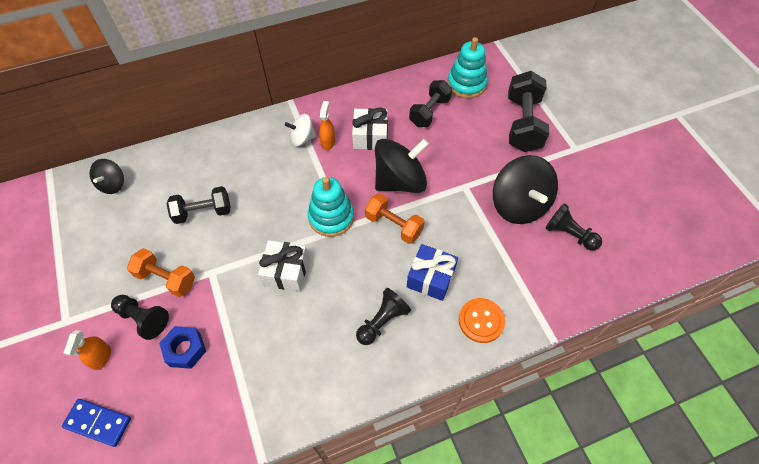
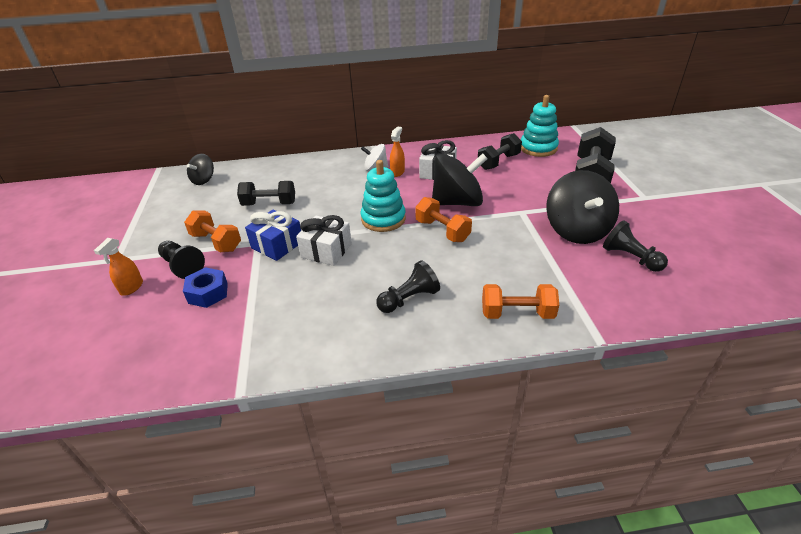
camera: 15 degrees right, 20 degrees down
(98, 423) = (100, 335): blue domino -> none
(430, 278) = (469, 273): blue gift -> blue gift (277, 245)
(481, 321) = (517, 313): orange button -> orange dumbbell

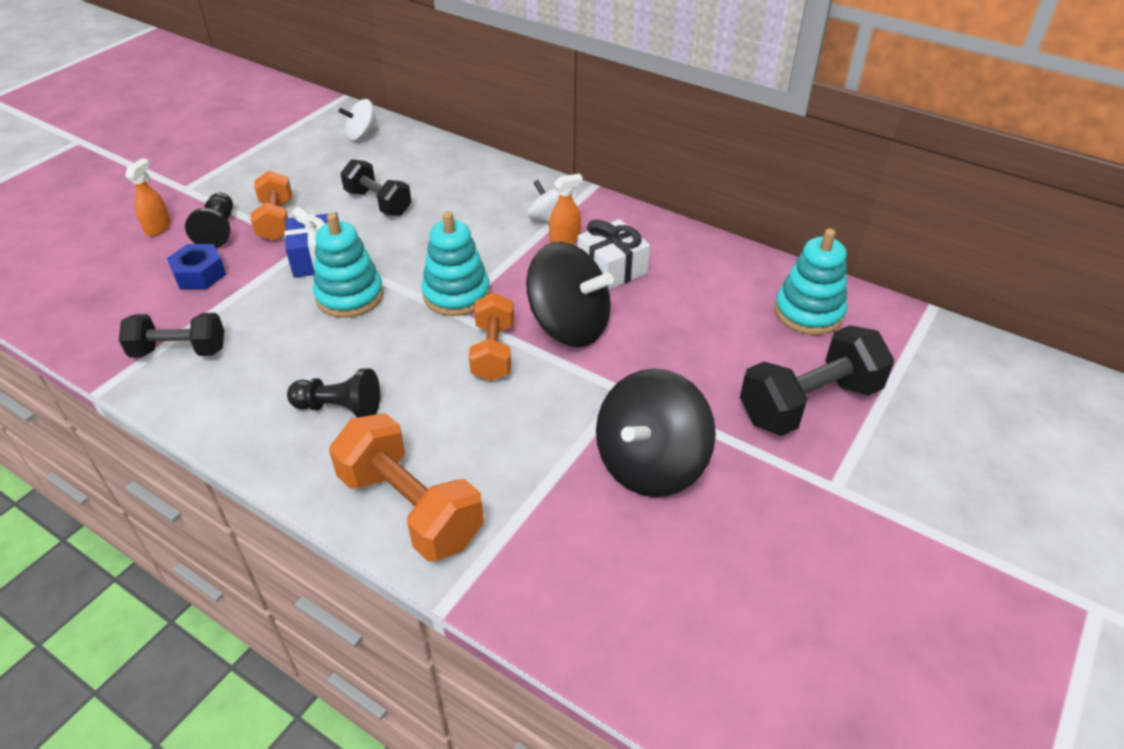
camera: 40 degrees right, 5 degrees up
(131, 288) = (158, 228): orange spray bottle -> orange spray bottle turned 135 degrees clockwise
(203, 180) = (362, 135): black spinning top -> white spinning top
(326, 250) = (350, 296): white gift -> turquoise stacking toy
(498, 162) = (714, 300): black dumbbell -> black dumbbell (179, 351)
(517, 313) = (411, 508): orange dumbbell -> orange dumbbell, size x1.51
(630, 258) = (654, 550): black pawn -> none

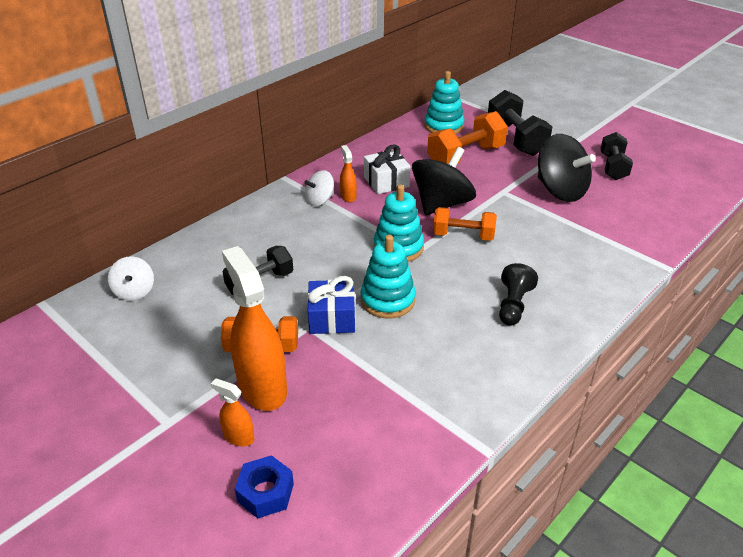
camera: 80 degrees left, 5 degrees down
(179, 351) = (440, 399): black dumbbell -> black dumbbell (613, 167)
(199, 274) = (332, 395): blue nut -> blue nut (265, 492)
(218, 230) = (262, 387): black pawn -> orange spray bottle
(411, 508) = (599, 276): orange dumbbell -> orange dumbbell (465, 156)

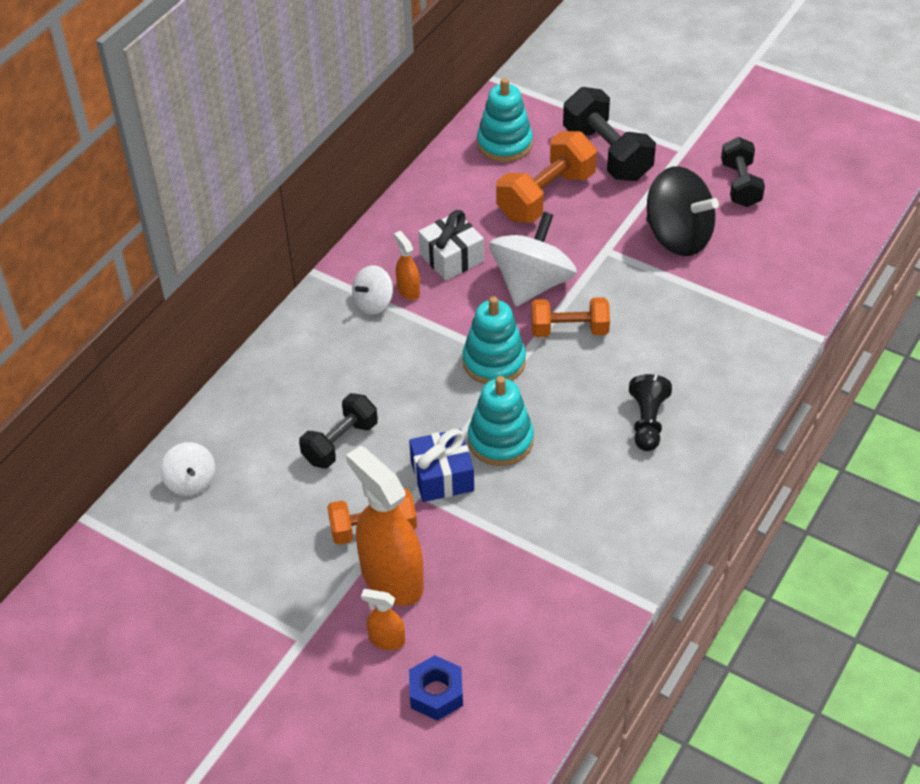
camera: 10 degrees left, 10 degrees up
(441, 204) = (532, 284): black spinning top -> white spinning top

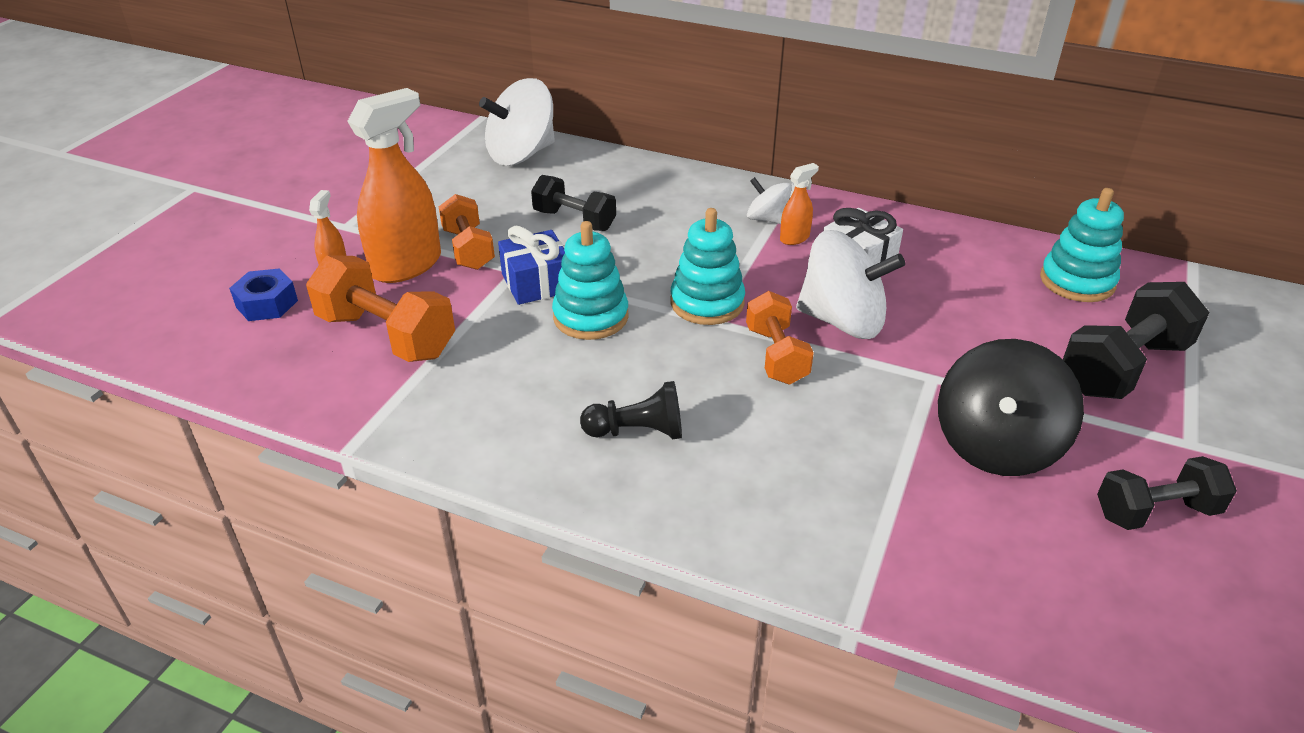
camera: 80 degrees right, 10 degrees down
(191, 481) = (521, 154): white spinning top -> white spinning top, size x1.87
(546, 196) = (1003, 320): orange dumbbell -> orange dumbbell (387, 335)

